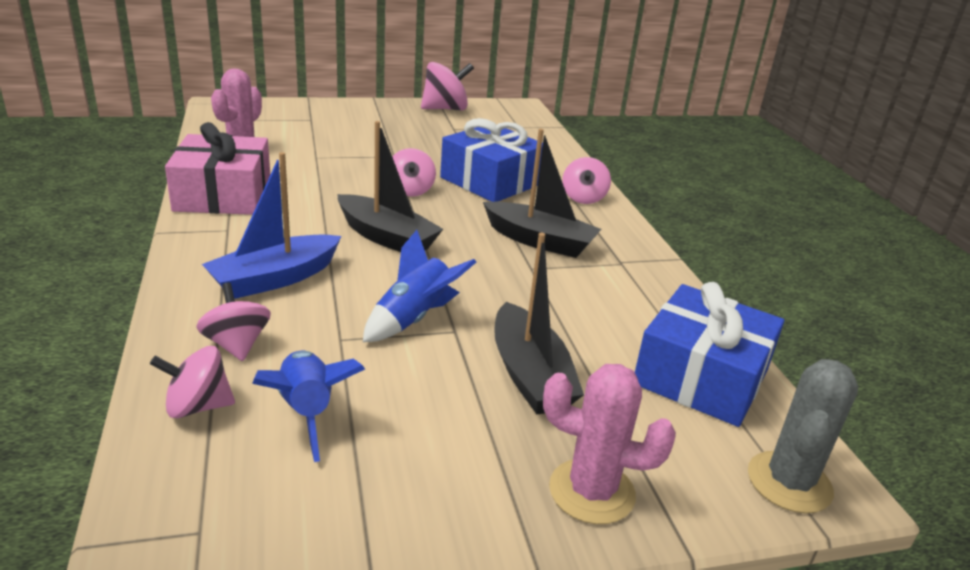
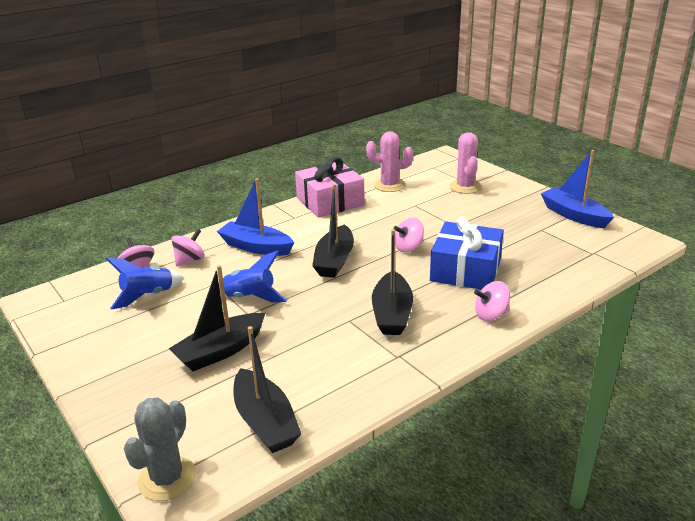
camera: 70 degrees right, 0 degrees up
(445, 109) = (574, 215): pink spinning top -> blue boat
(591, 491) = (126, 397): pink cactus -> pink cactus (465, 187)
(701, 376) = (265, 422): blue gift -> black boat
(789, 482) = (167, 478): grey cactus -> grey cactus turned 75 degrees counterclockwise

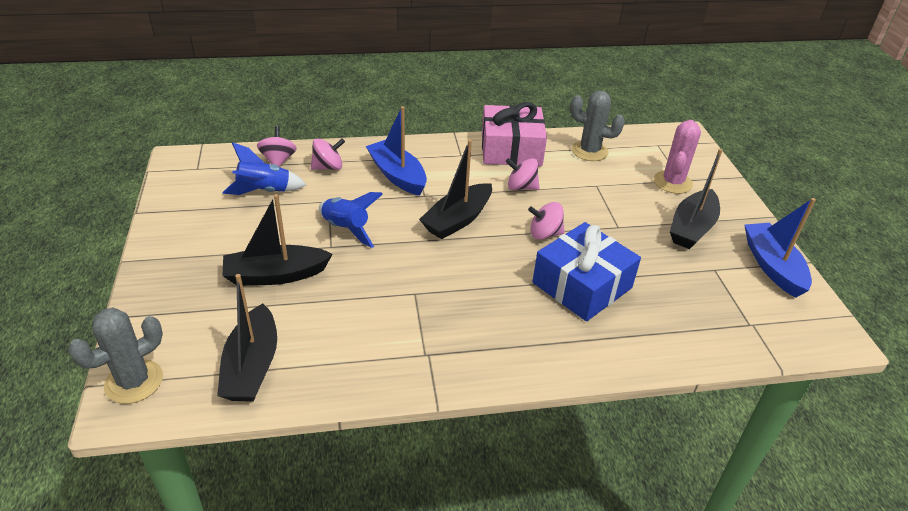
camera: 25 degrees right, 10 degrees up
(389, 185) = (589, 151): pink cactus -> grey cactus
(392, 313) = (461, 304): black boat -> black boat (692, 228)
(491, 315) = (561, 350): pink spinning top -> pink spinning top (521, 187)

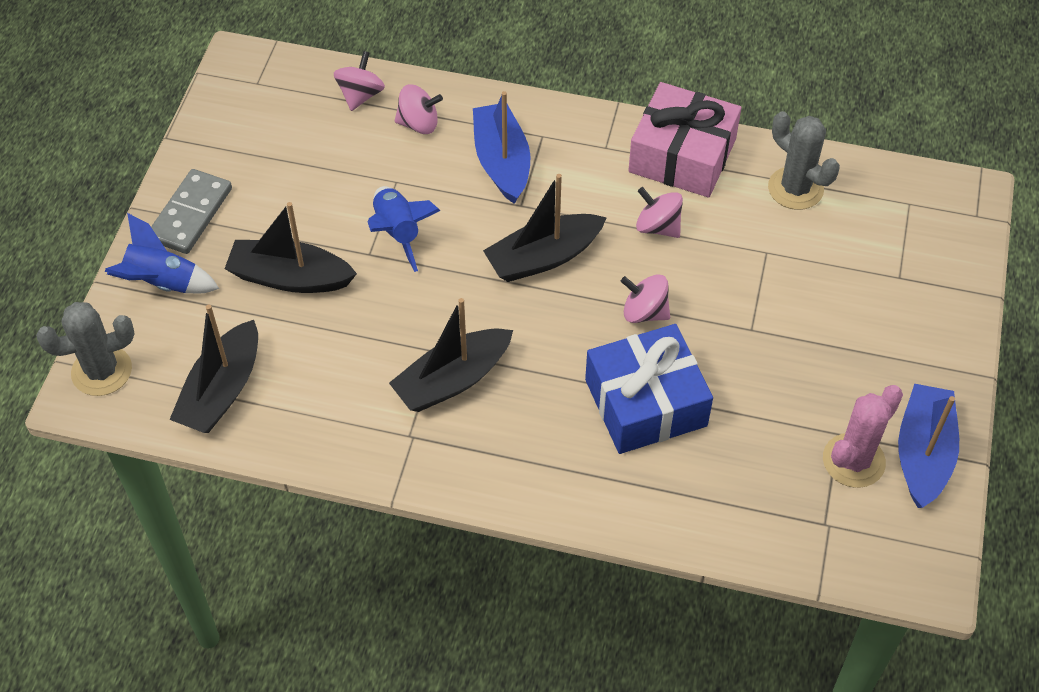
camera: 25 degrees right, 15 degrees up
(175, 254) = (191, 214): none -> grey domino
(264, 191) = (323, 144): blue rocket -> blue rocket (162, 283)
(672, 182) = (882, 278): pink cactus -> pink cactus (853, 461)
(692, 228) = (854, 361): black boat -> black boat (452, 380)

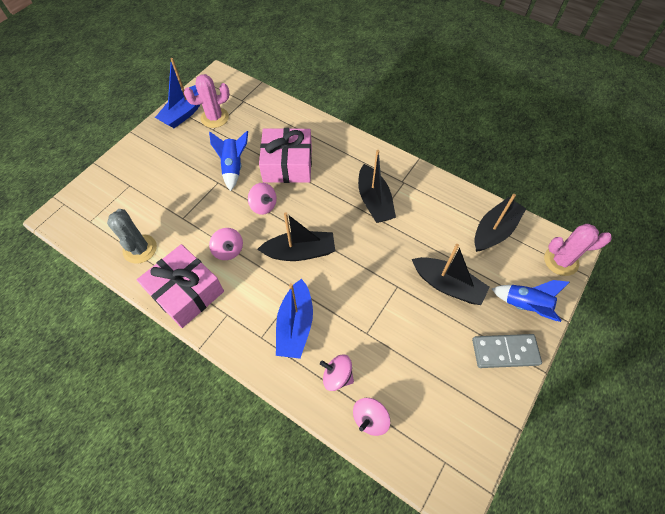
camera: 160 degrees left, 5 degrees up
(102, 371) = (561, 261): grey cactus -> pink cactus
(191, 214) = (505, 351): grey domino -> grey domino turned 45 degrees clockwise
(398, 233) = (376, 294): blue rocket -> blue rocket (233, 167)
(452, 380) = (374, 201): black boat -> black boat turned 90 degrees clockwise
(645, 403) = (287, 164): blue gift -> pink gift

